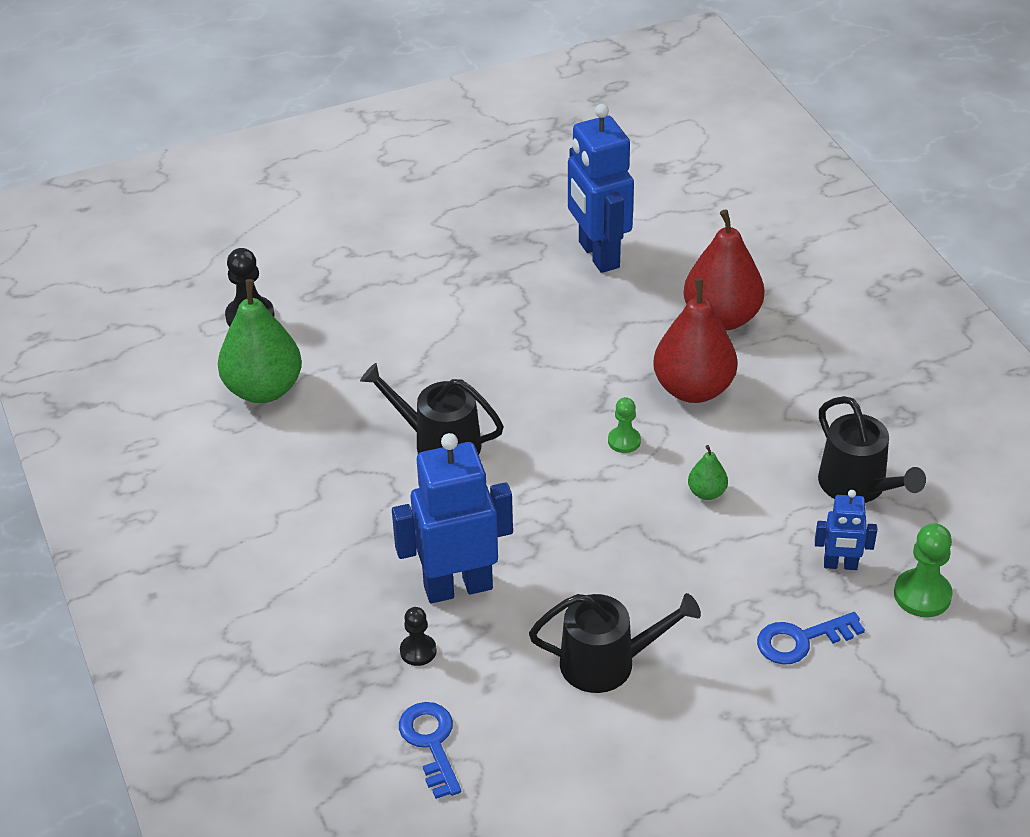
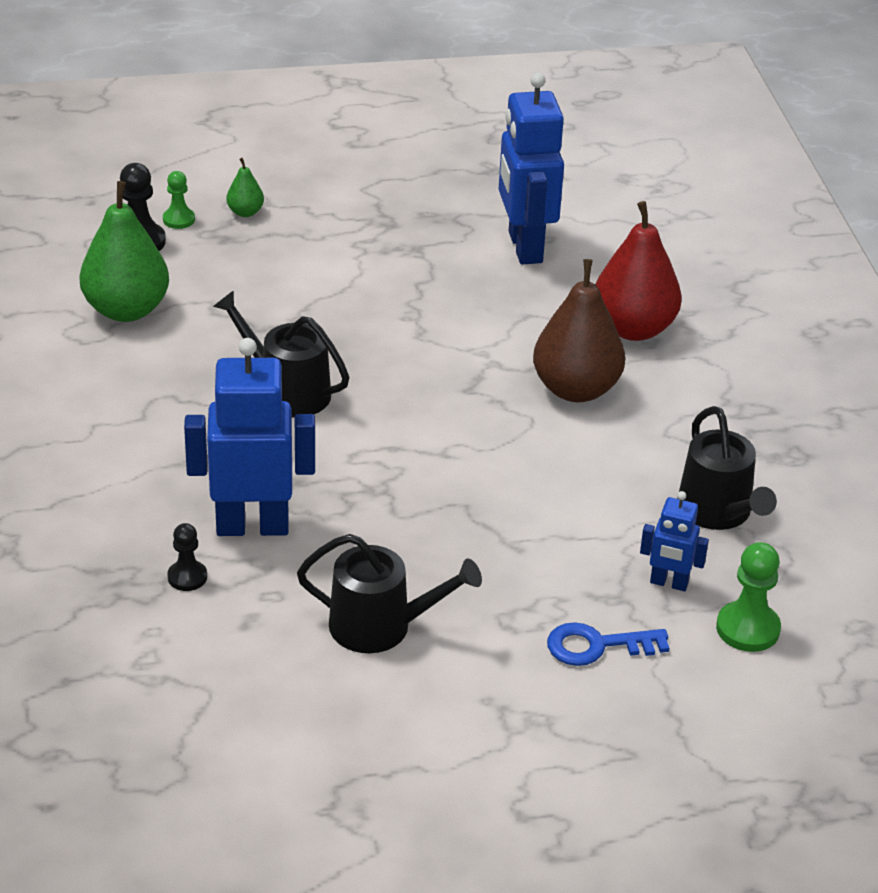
camera: 10 degrees right, 5 degrees down
(431, 743) = (166, 664): blue key -> none
(624, 441) = (482, 424): green pawn -> green pawn (179, 219)
(693, 389) = (576, 389): red pear -> brown pear
(707, 492) = (551, 488): green pear -> green pear (245, 212)

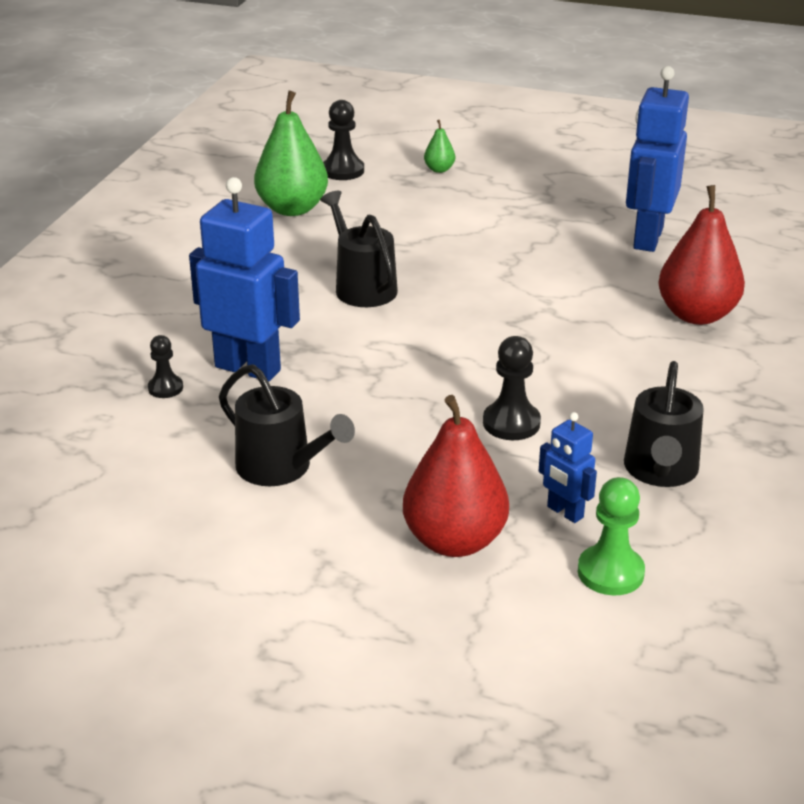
camera: 30 degrees right, 5 degrees down
(179, 219) = (385, 164): green pawn -> none
(554, 505) = (511, 423): none -> black pawn
(576, 389) = (606, 345): brown pear -> none
(597, 646) = (454, 541): blue key -> red pear

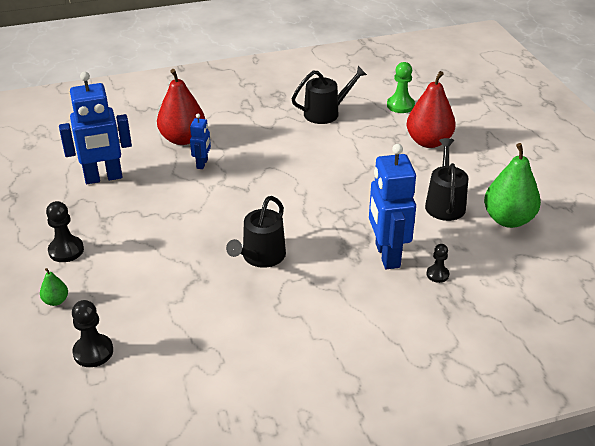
camera: 125 degrees left, 5 degrees up
(292, 209) = (182, 344): green pear -> green pear (508, 219)
(511, 423) = (336, 157): black pawn -> black pawn (66, 250)
(564, 512) = (379, 125): blue robot -> blue robot (202, 164)

